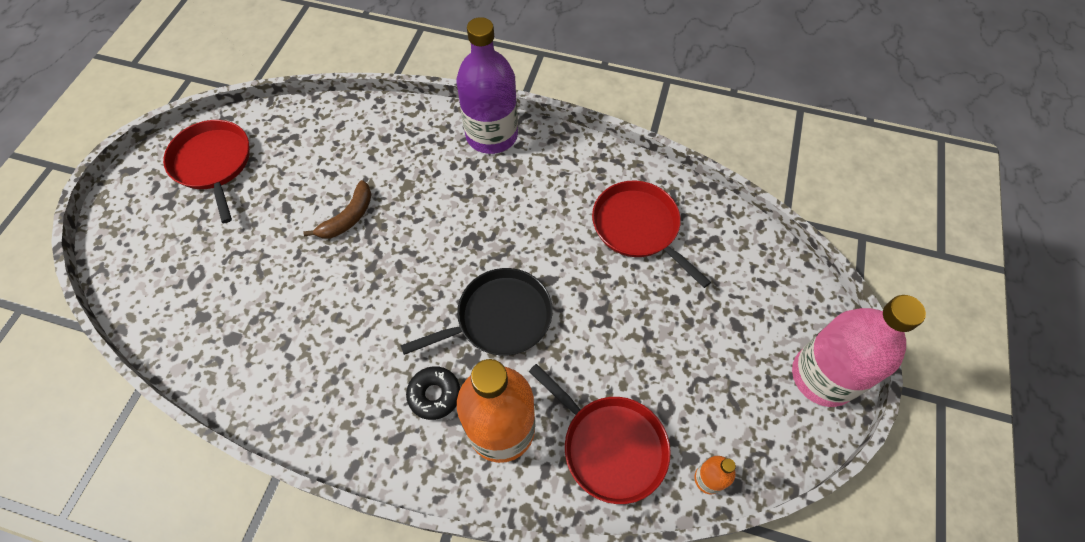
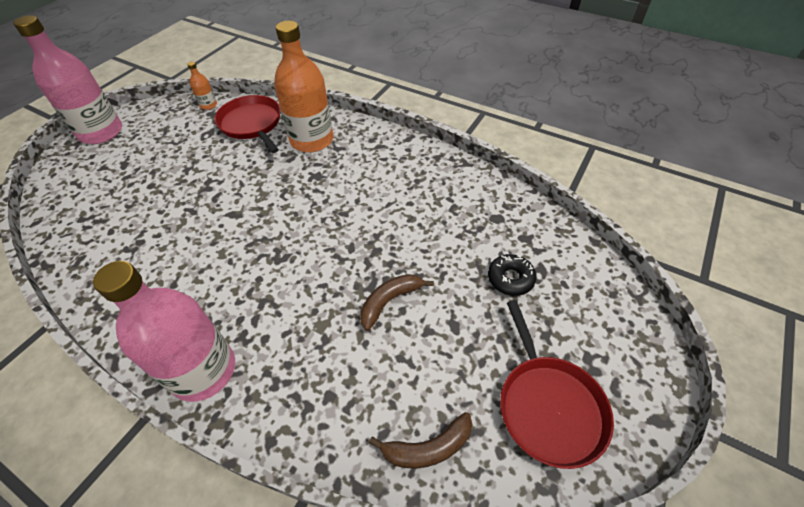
camera: 165 degrees left, 10 degrees down
(307, 123) = (428, 447): none -> brown banana
(434, 395) = (348, 162): black donut -> black donut (510, 278)
(492, 135) = (203, 371): purple bottle -> pink bottle
(499, 318) = (284, 196): black pan -> none
(638, 227) = (132, 239): red pan -> none

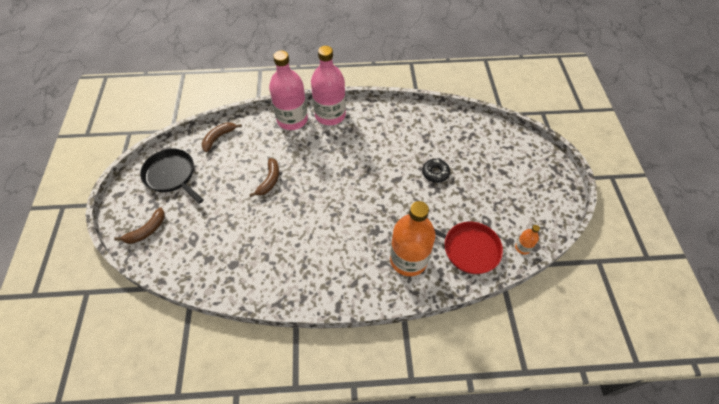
camera: 145 degrees right, 5 degrees up
(101, 132) = (554, 182): pink bottle -> pink bottle (292, 120)
(510, 278) = (209, 226): black donut -> black donut (435, 173)
(548, 406) = (172, 175): red pan -> black pan
(609, 319) = (147, 230): none -> brown banana

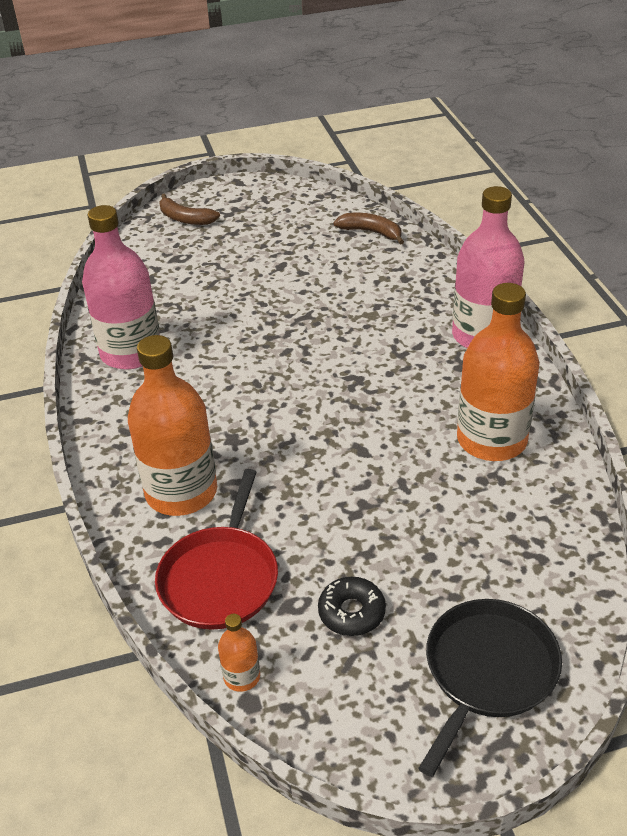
camera: 80 degrees right, 15 degrees down
(172, 175) = (283, 212): black pan -> black pan (488, 672)
(269, 180) = (304, 300): brown banana -> none
(292, 120) = (448, 295): pink bottle -> pink bottle (131, 352)
(402, 131) = (491, 440): none -> orange bottle
(435, 173) = (398, 505): black donut -> black donut (351, 612)

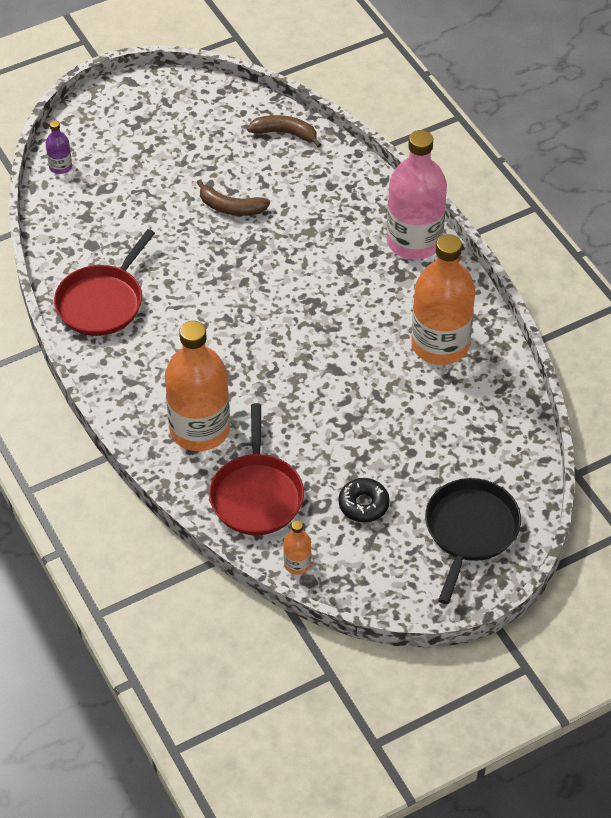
camera: 15 degrees left, 10 degrees up
(131, 352) = (102, 302): pink bottle -> red pan
(144, 237) = (60, 167): none -> purple bottle
(185, 218) = (93, 137): brown banana -> brown banana (231, 207)

